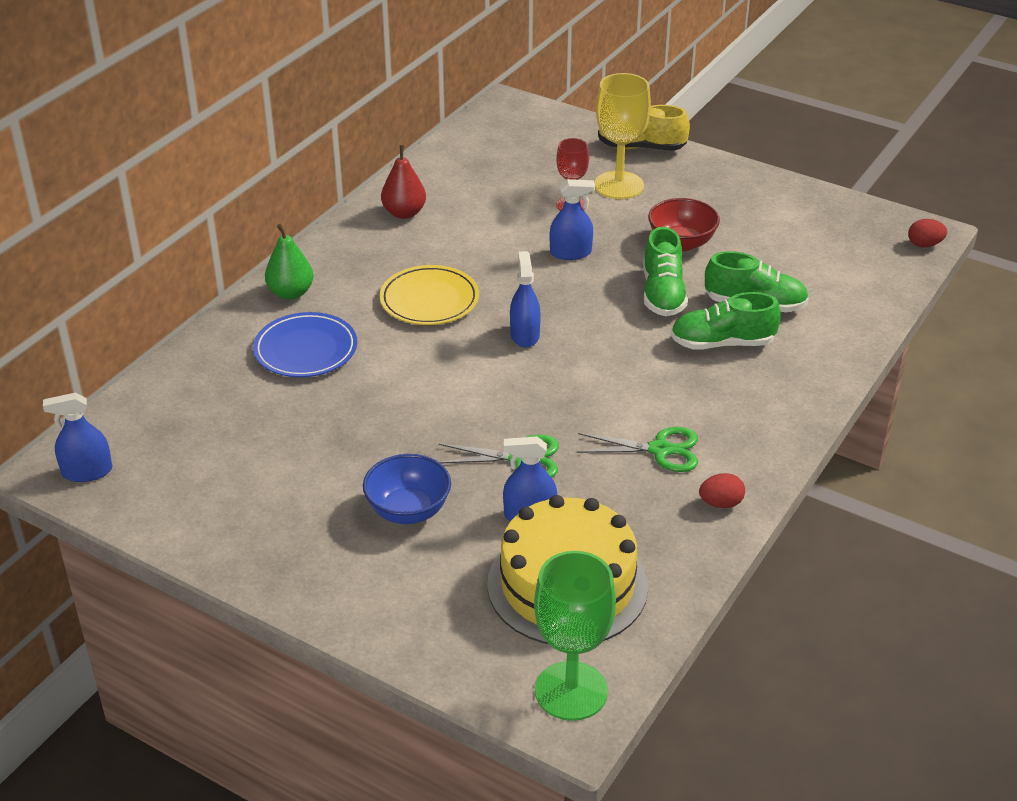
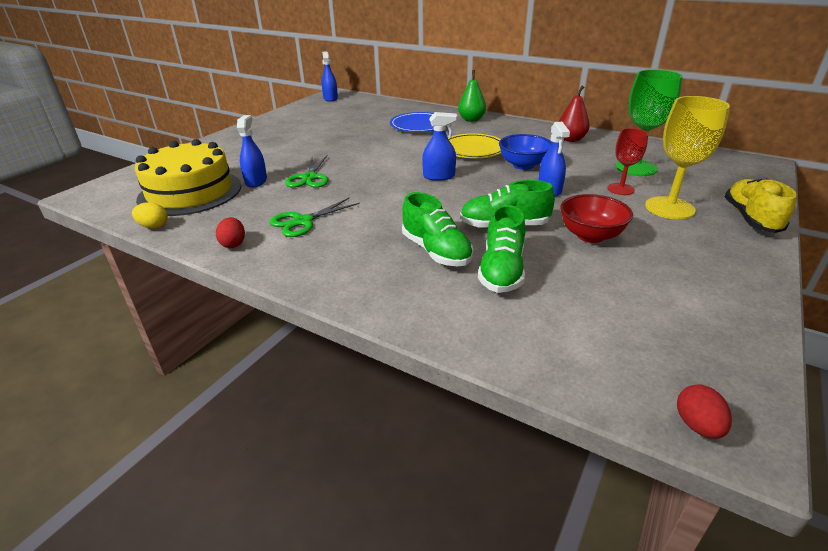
camera: 90 degrees right, 5 degrees down
(408, 511) = (276, 152): blue bowl -> blue bowl (523, 165)
(571, 691) = (108, 194): green goblet -> green goblet (636, 168)
(660, 450) = (302, 221): green scissors -> green scissors turned 45 degrees clockwise
(680, 595) = (154, 226): none -> yellow egg
(722, 343) = (436, 251): green shoe -> green shoe turned 150 degrees clockwise

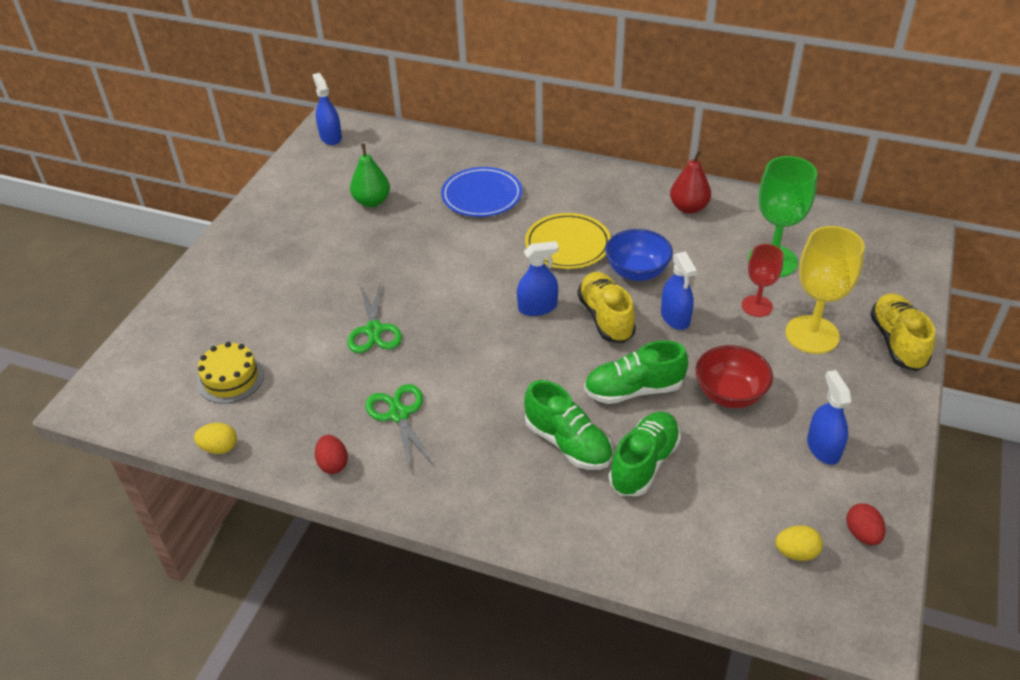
camera: 10 degrees left, 10 degrees up
(190, 192) = (230, 378): yellow cake -> yellow cake, size x0.52
(256, 181) = (307, 346): blue spray bottle -> blue spray bottle (823, 448)
(302, 221) = (399, 415): green scissors -> green scissors turned 120 degrees clockwise
(471, 120) = (550, 174): green pear -> green pear (372, 201)
(491, 185) = (605, 318): none -> yellow shoe
(501, 271) = (644, 463): green shoe -> green shoe turned 150 degrees counterclockwise
(649, 354) = (796, 552): none -> yellow egg
(697, 425) = (836, 623): red egg -> red egg (862, 534)

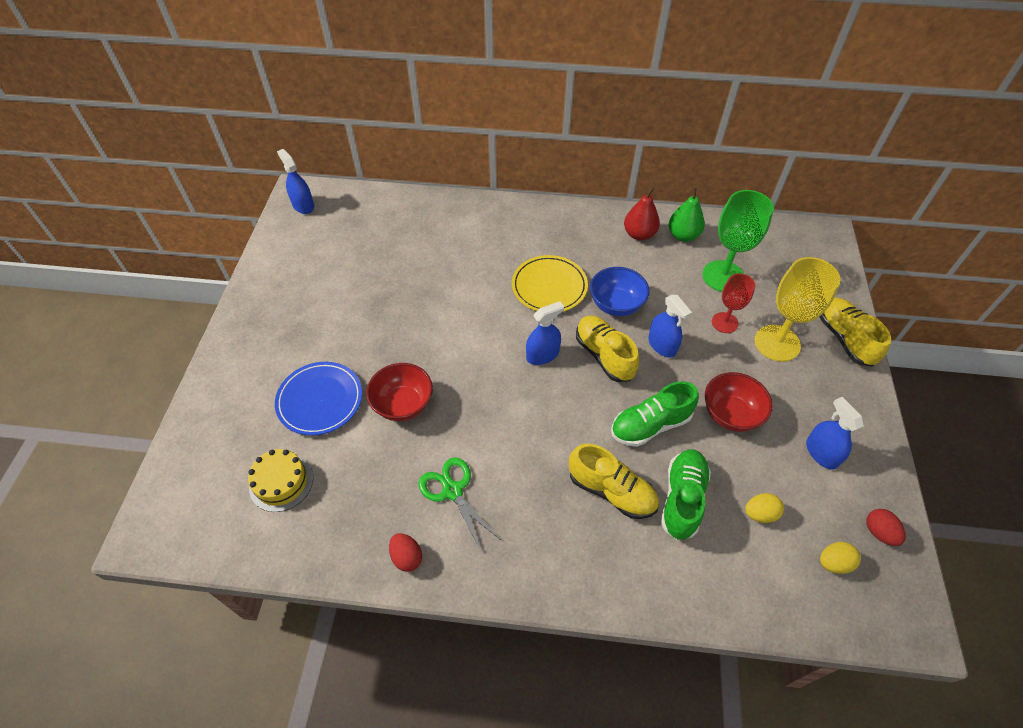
camera: 15 degrees left, 10 degrees up
(219, 448) = (292, 562): yellow egg -> yellow egg (760, 514)
(372, 201) = (361, 268): green pear -> green pear (683, 235)
(374, 330) = (403, 404): green scissors -> red bowl
(481, 196) = (459, 248): blue plate -> blue plate (320, 400)
(568, 443) = (611, 491): green shoe -> yellow shoe

